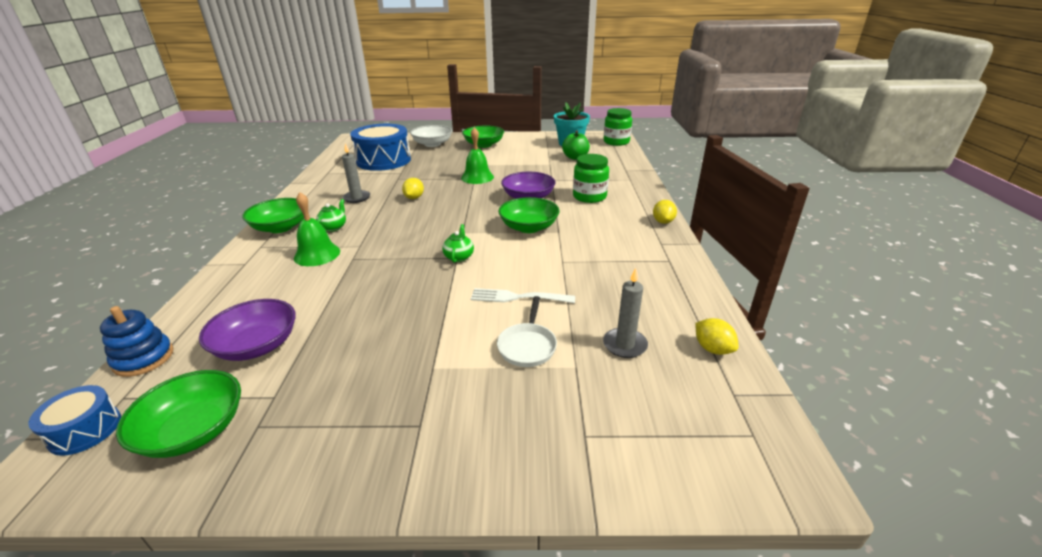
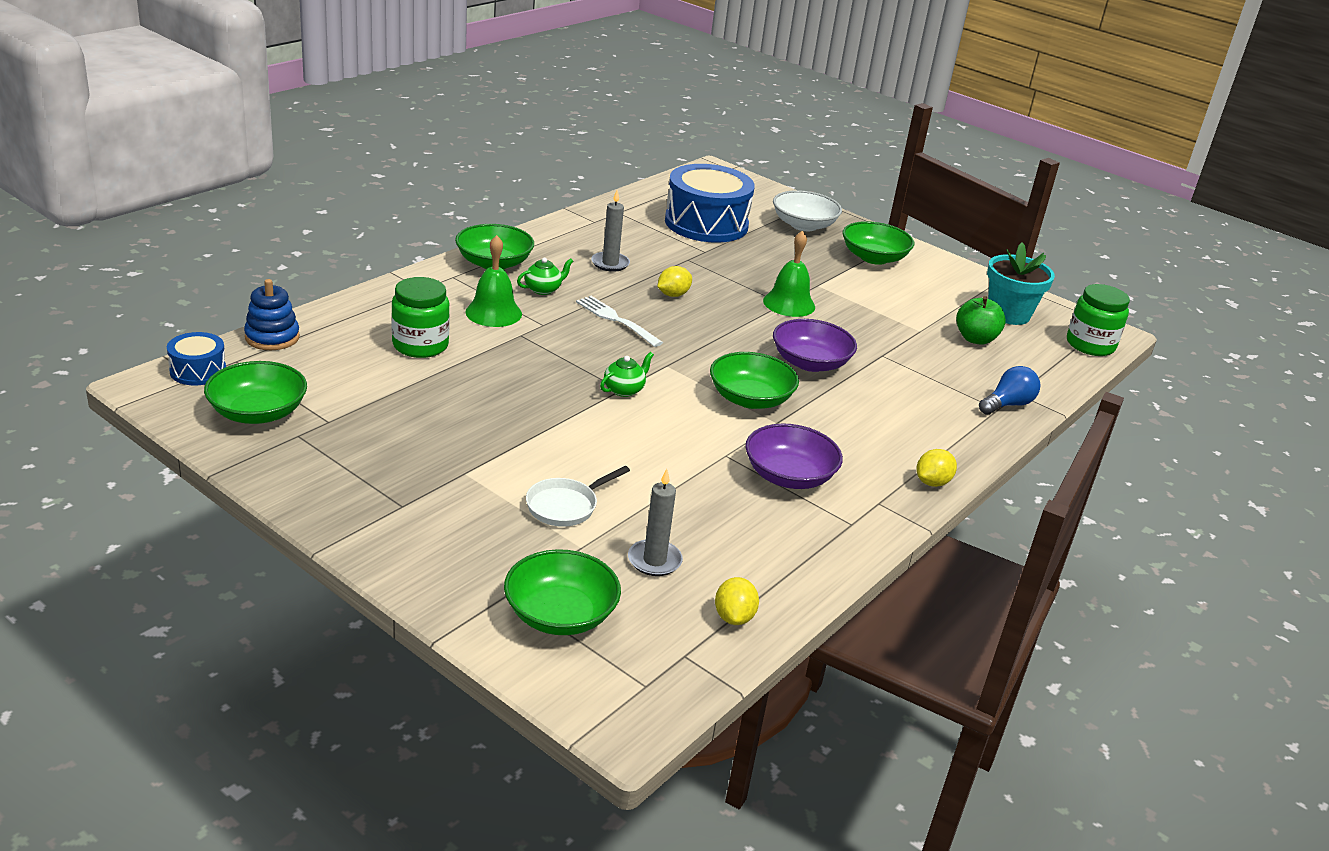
camera: 35 degrees right, 0 degrees up
(257, 345) = (356, 373): purple bowl -> purple bowl (789, 476)
(518, 297) = (623, 462): white fork -> white fork (617, 320)
(589, 197) = (893, 402): green jar -> green jar (420, 345)
(630, 176) = (1007, 404): none -> blue light bulb
(636, 425) = (560, 614): none -> green bowl

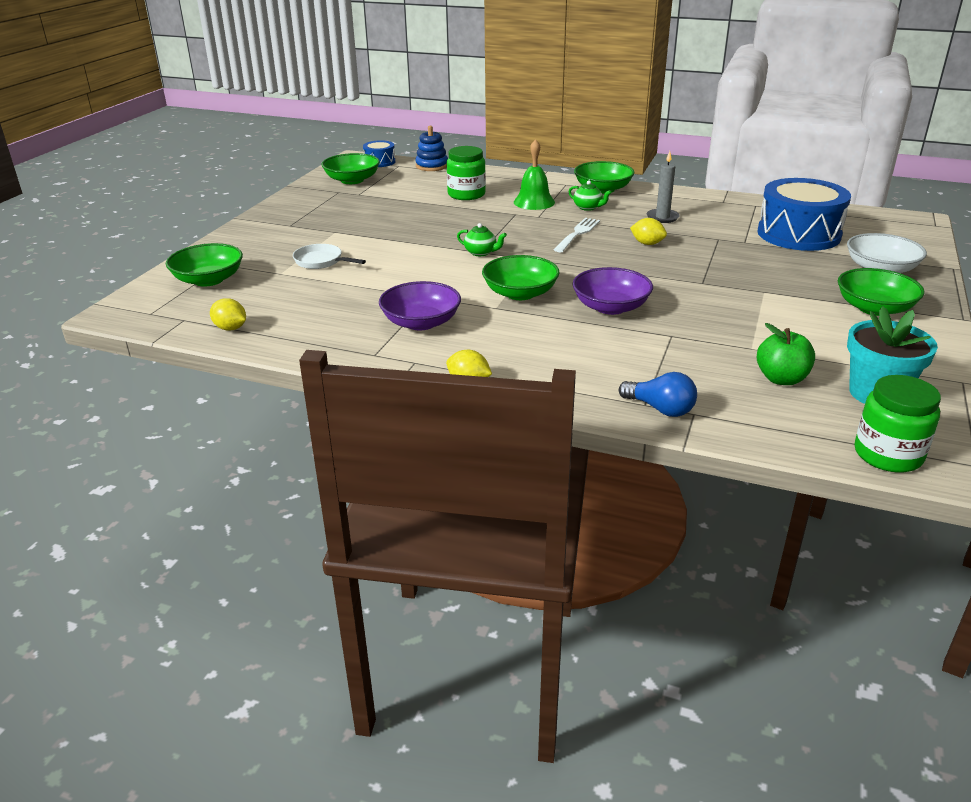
camera: 75 degrees right, 0 degrees up
(654, 560) = (279, 295): grey candle -> none
(734, 617) = (230, 328): yellow lemon -> yellow lemon turned 45 degrees clockwise
(789, 303) = (705, 285): green bell -> none

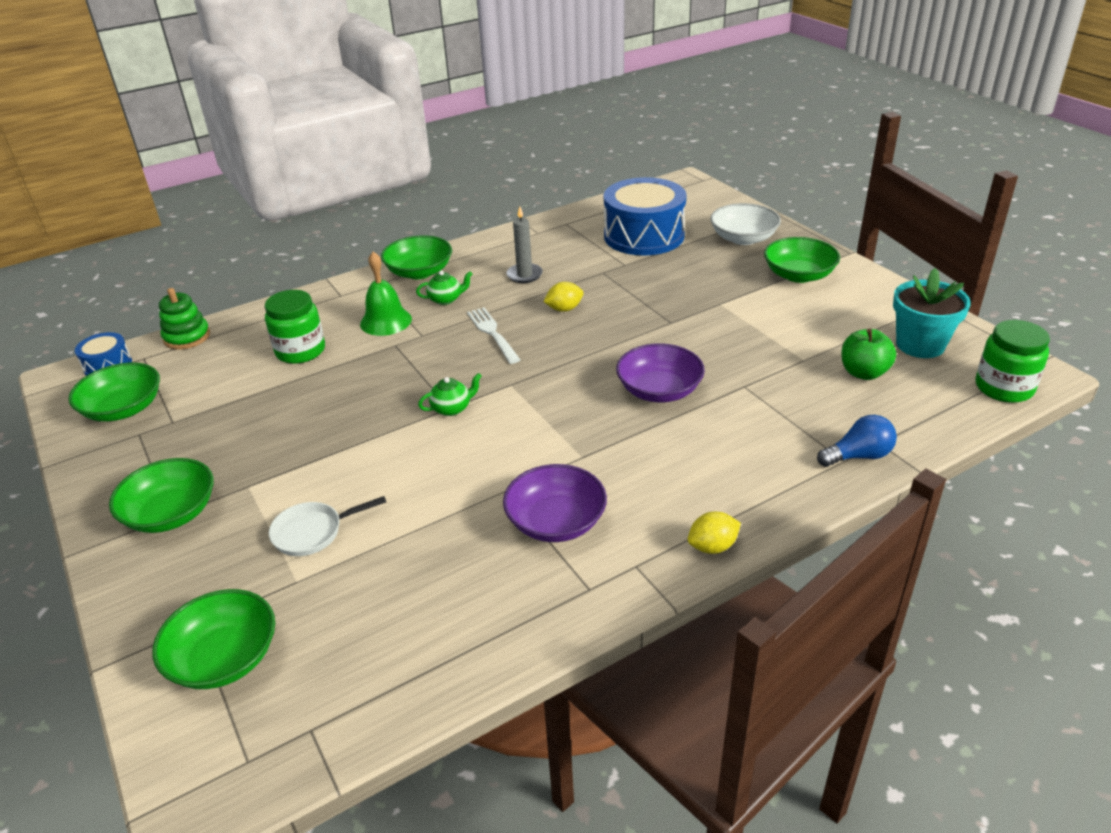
camera: 50 degrees left, 5 degrees up
(230, 328) = (390, 689): yellow lemon -> none
(432, 166) = (187, 337): blue stacking toy -> green stacking toy
(520, 293) = (571, 427): green bowl -> green bowl (171, 513)

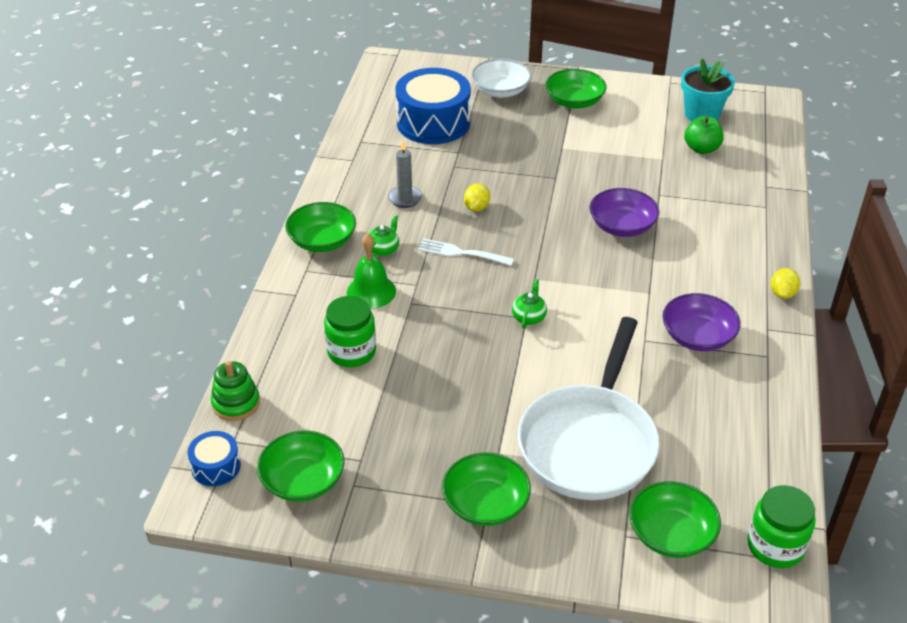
camera: 50 degrees left, 5 degrees up
(312, 532) = (589, 443): white pan -> white pan, size x2.43
(858, 456) = (768, 200): blue light bulb -> none
(1004, 388) = (771, 118): green jar -> green jar (775, 546)

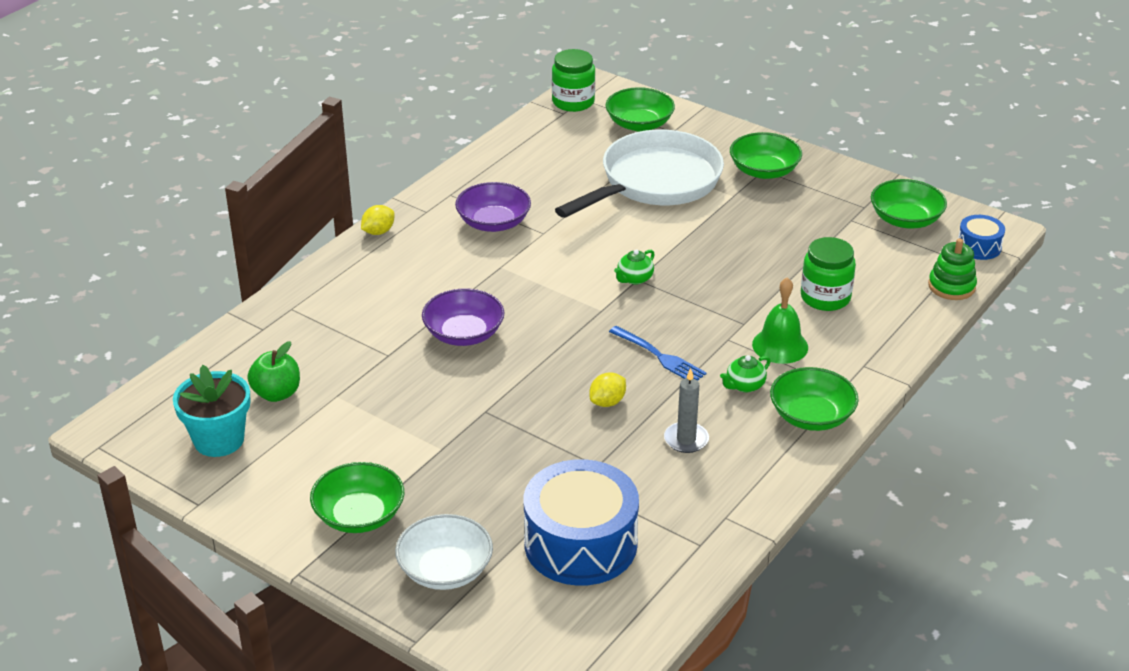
camera: 155 degrees left, 5 degrees down
(462, 253) = (659, 356): white fork -> blue fork

